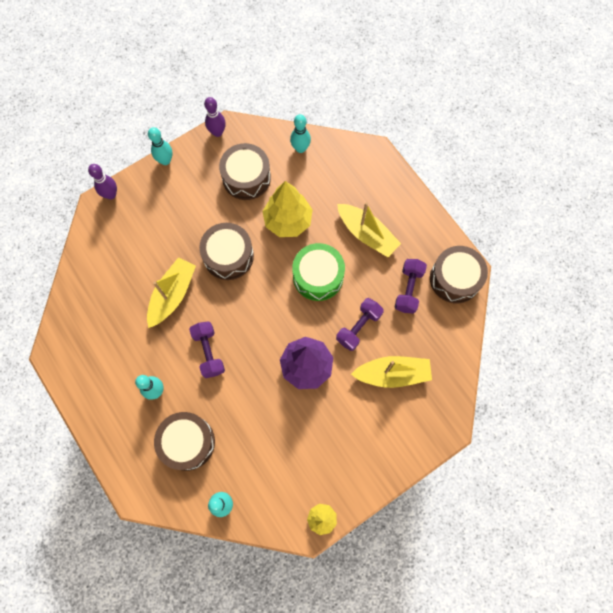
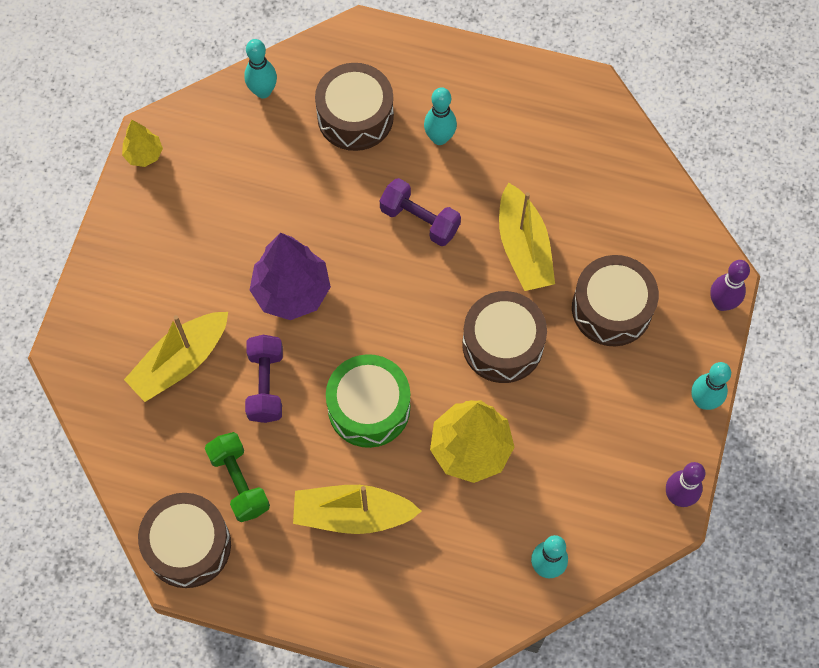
camera: 140 degrees right, 5 degrees down
(246, 178) = (578, 464): brown drum -> brown drum (611, 308)
(408, 289) = (239, 482): purple dumbbell -> green dumbbell

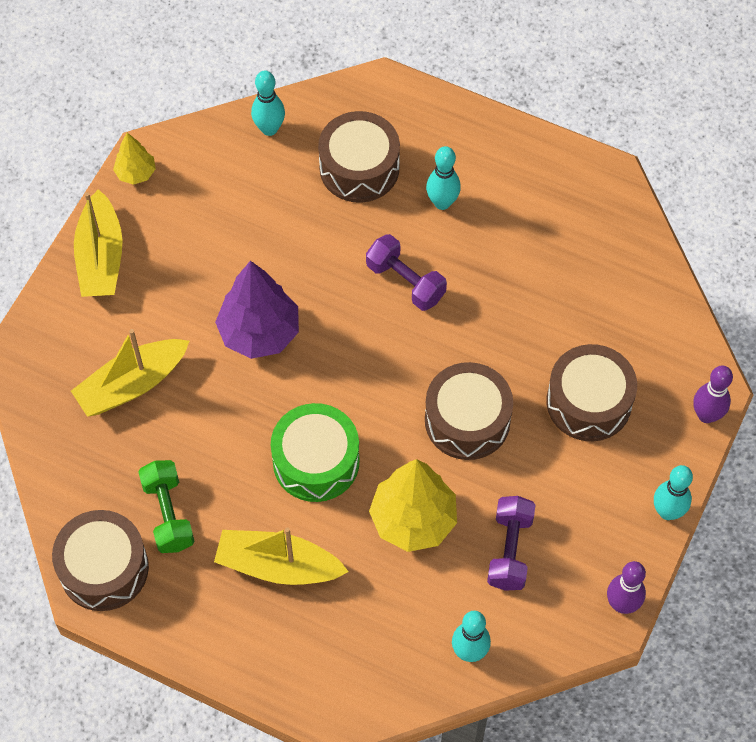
camera: 10 degrees right, 5 degrees down
(266, 385) = (214, 421): purple dumbbell -> purple dumbbell (510, 550)
(523, 248) = (508, 326): yellow boat -> yellow boat (101, 257)

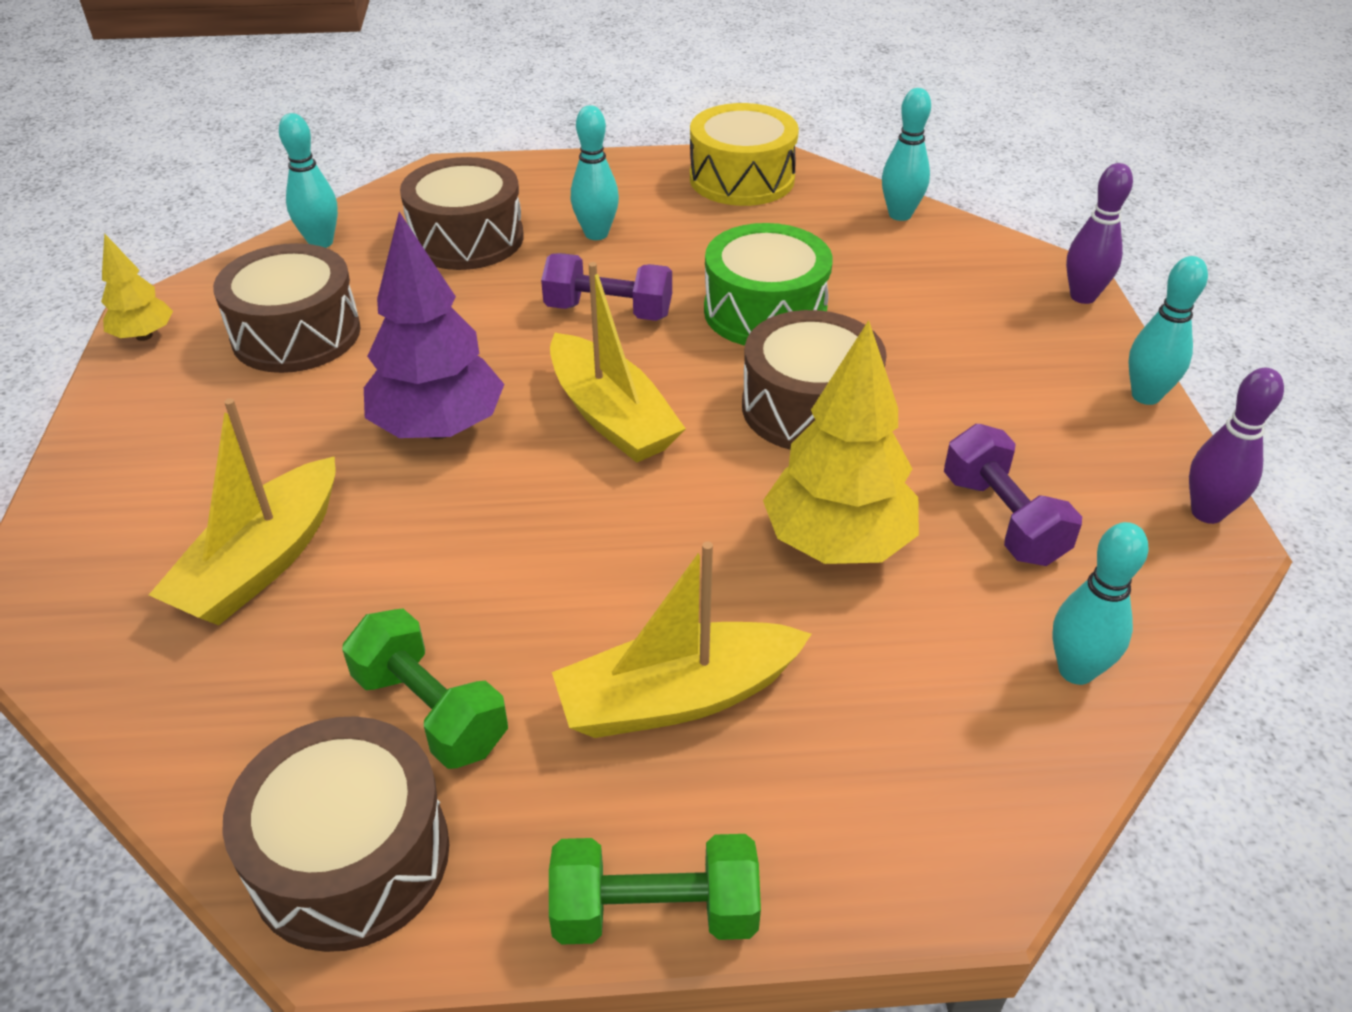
camera: 30 degrees left, 20 degrees down
(101, 257) = (129, 436): yellow boat -> yellow boat (611, 416)
(207, 658) = (655, 912): none -> green dumbbell
(316, 461) = (634, 536): green drum -> green drum (765, 311)
(575, 189) = (742, 179): none -> yellow drum
(588, 402) = (940, 335): brown drum -> brown drum (296, 334)
(654, 279) = (900, 215): none -> turquoise bowling pin

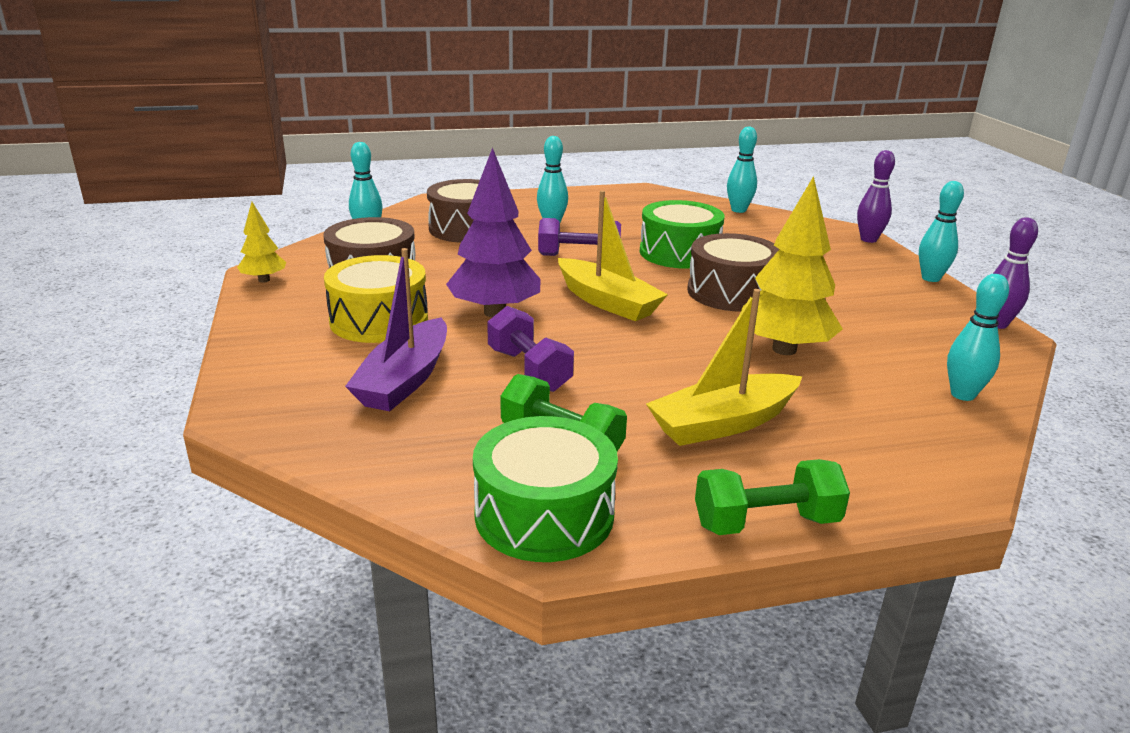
camera: 10 degrees left, 15 degrees down
(262, 562) = (405, 380): yellow boat -> purple boat
(351, 857) = (544, 514): brown drum -> green drum
(742, 179) = (631, 198): yellow drum -> yellow drum (379, 320)
(1002, 519) = (878, 333): purple dumbbell -> purple dumbbell (529, 370)

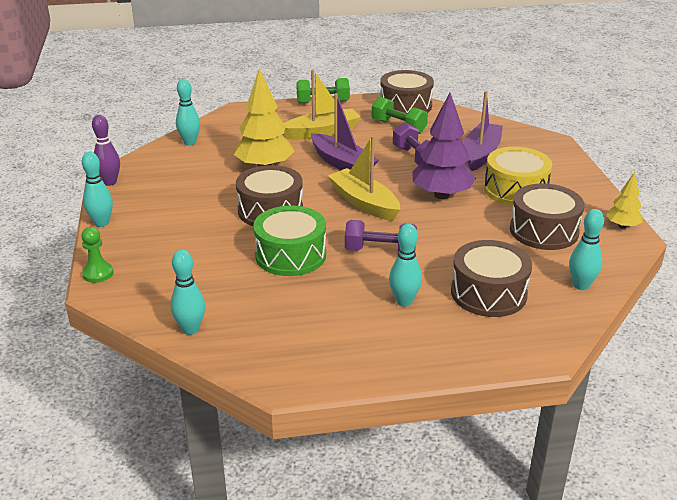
camera: 175 degrees left, 5 degrees up
(544, 514) = (405, 106): green drum -> brown drum
(657, 358) = (342, 163): none -> purple boat
(868, 239) = (98, 273): purple bowling pin -> green pawn

